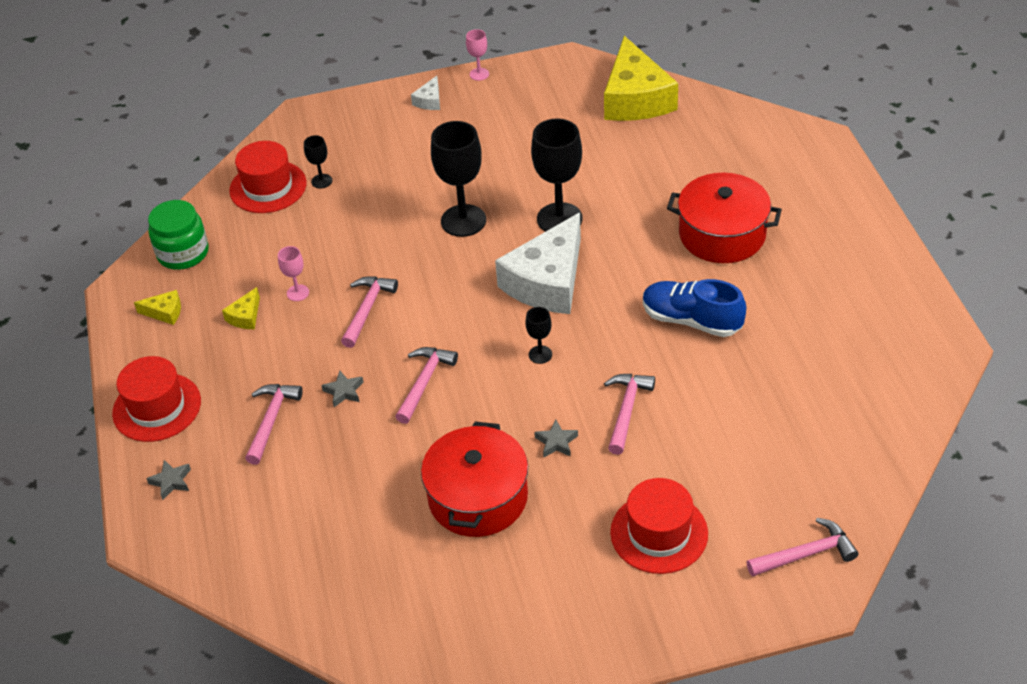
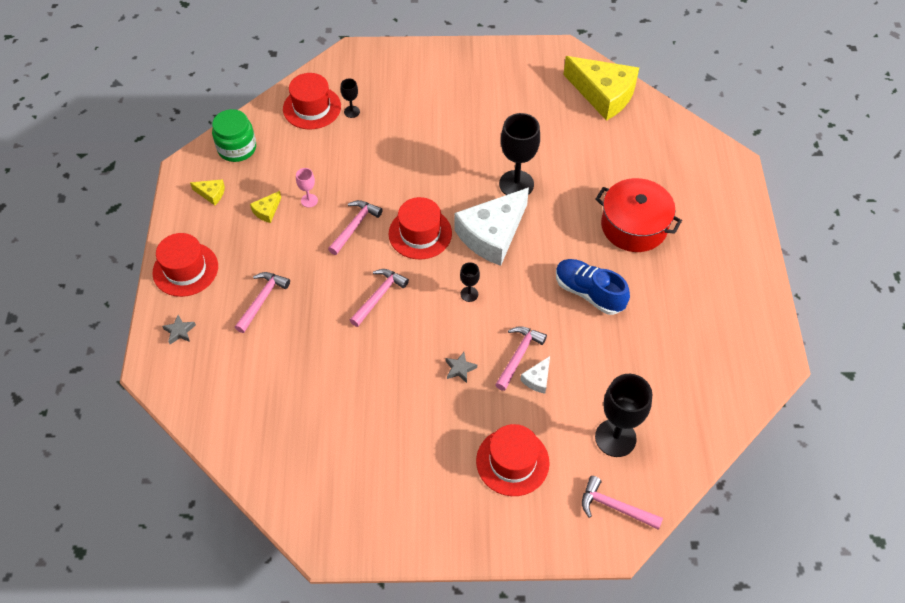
camera: 10 degrees right, 10 degrees up
(344, 391) = (319, 289): grey star -> none
(429, 101) = (449, 62): white cheese -> white cheese (537, 379)
(454, 300) = (420, 233): none -> red hat
(463, 221) = (445, 169): black goblet -> black goblet (615, 438)
(478, 497) = (390, 399): red pot -> none
(479, 74) = (492, 47): pink goblet -> none
(635, 98) = (603, 94): yellow cheese -> yellow cheese turned 60 degrees counterclockwise
(806, 554) = (615, 507): pink hammer -> pink hammer turned 150 degrees counterclockwise

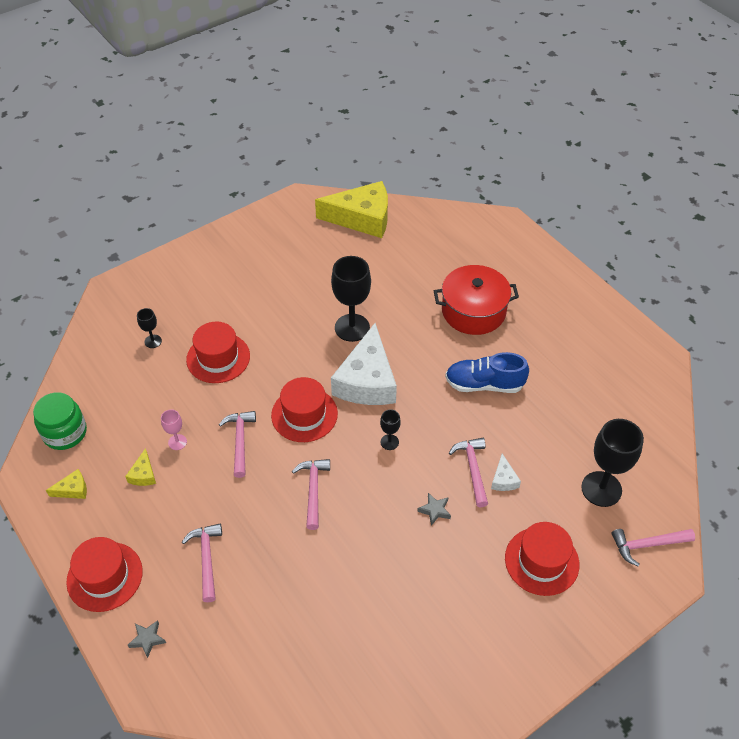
camera: 35 degrees left, 5 degrees down
(312, 108) = (111, 357): red hat -> red hat (218, 358)

